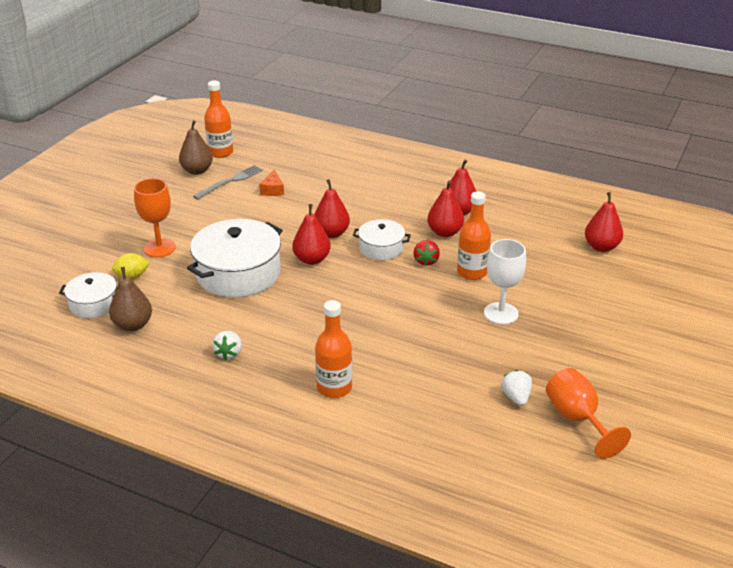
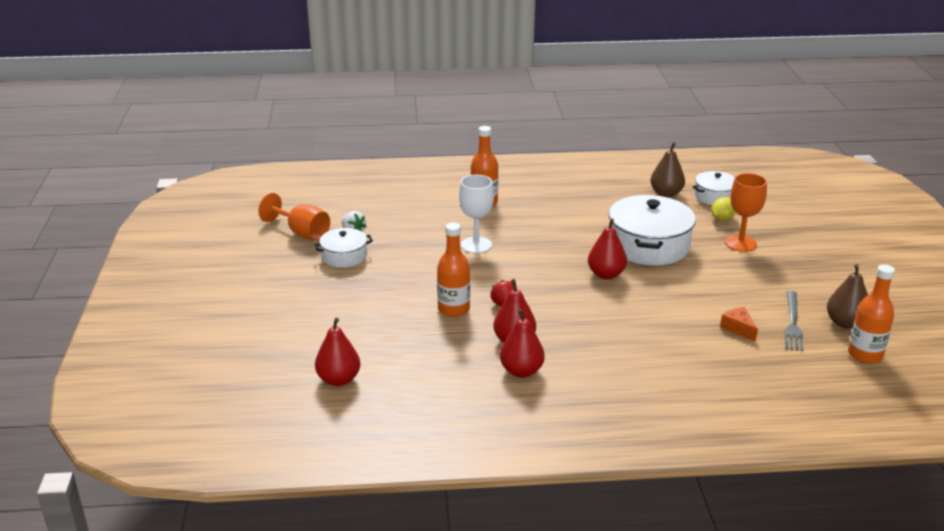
camera: 150 degrees right, 5 degrees down
(229, 353) = (577, 199): white strawberry -> none
(331, 233) = (620, 303): red pear -> none
(381, 248) = (558, 304): white pot -> white pot (344, 256)
(501, 313) = (402, 283): white goblet -> white goblet (476, 245)

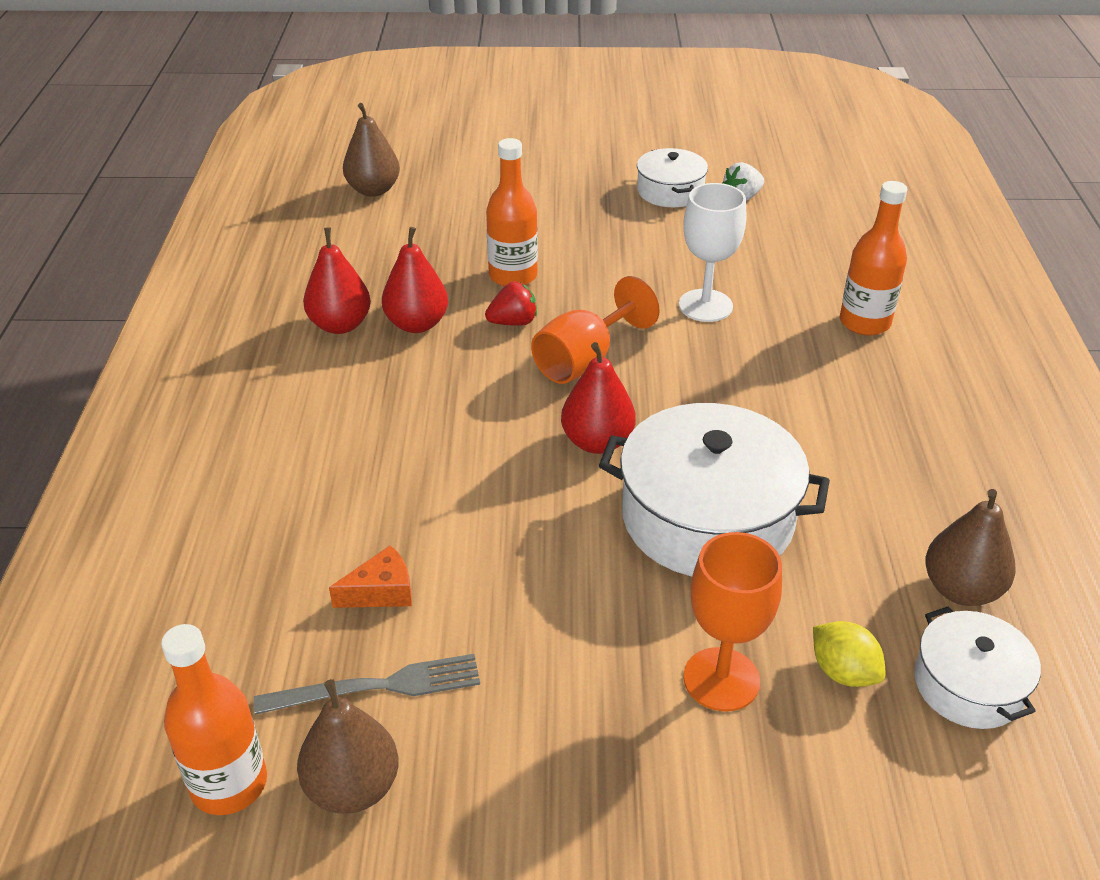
camera: 95 degrees right, 10 degrees up
(302, 233) = (737, 159): orange goblet -> orange goblet (584, 360)
(338, 380) = (373, 190): red pear -> brown pear
(793, 323) = (377, 686): grey fork -> grey fork turned 150 degrees clockwise

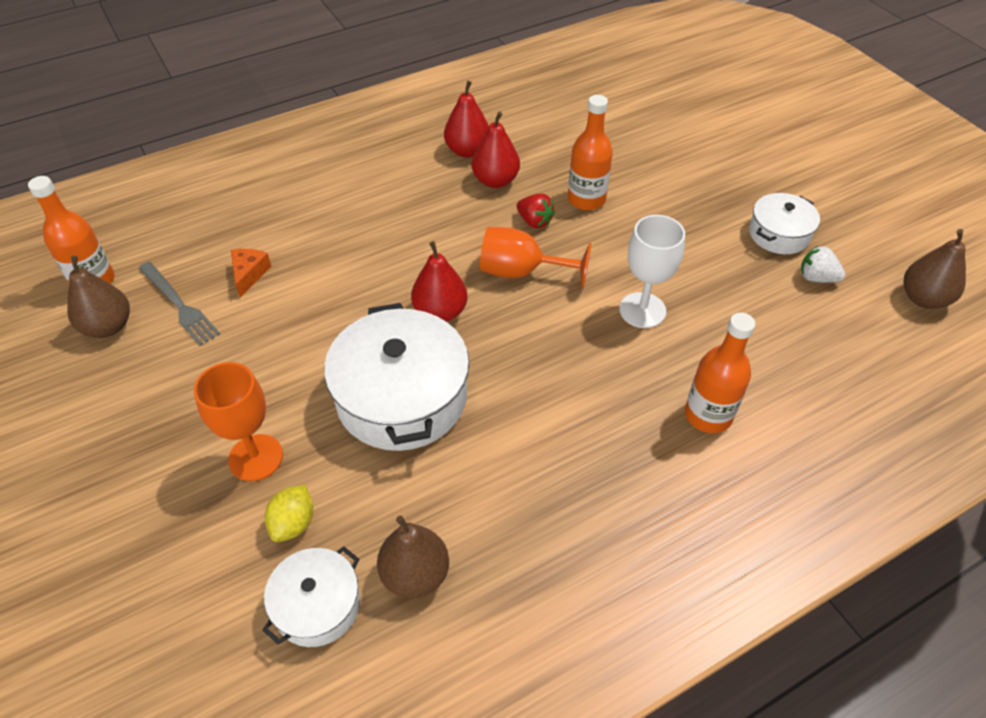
camera: 60 degrees right, 10 degrees up
(373, 190) = (622, 97): brown pear -> brown pear (923, 299)
(381, 592) = (249, 274): orange cheese -> orange cheese turned 120 degrees counterclockwise

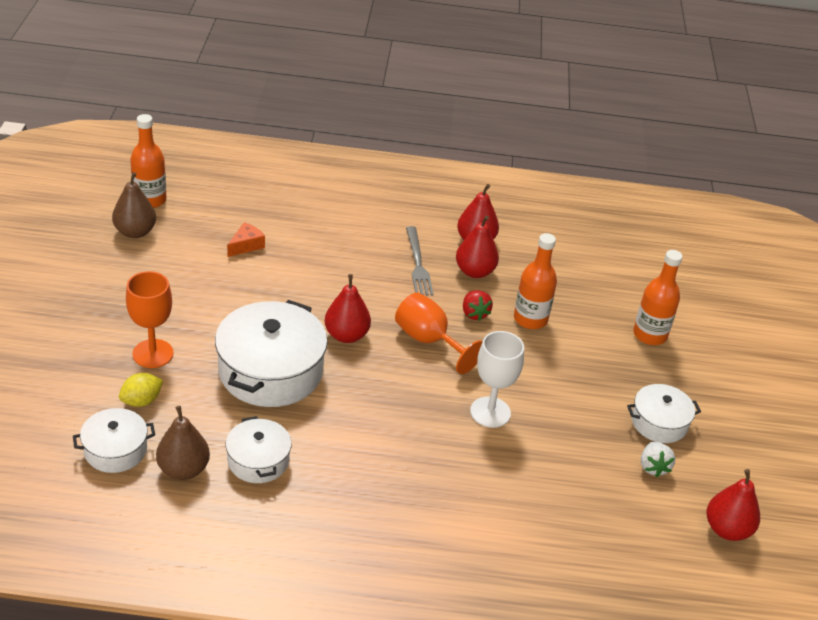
camera: 30 degrees right, 10 degrees down
(179, 305) = (187, 241): grey fork -> grey fork (418, 264)
(483, 507) = (258, 460): none -> white pot
(708, 415) = (463, 500): orange bottle -> orange bottle (649, 335)
(816, 278) = (653, 467): white strawberry -> white strawberry turned 150 degrees counterclockwise
(923, 299) = (727, 529): brown pear -> red pear

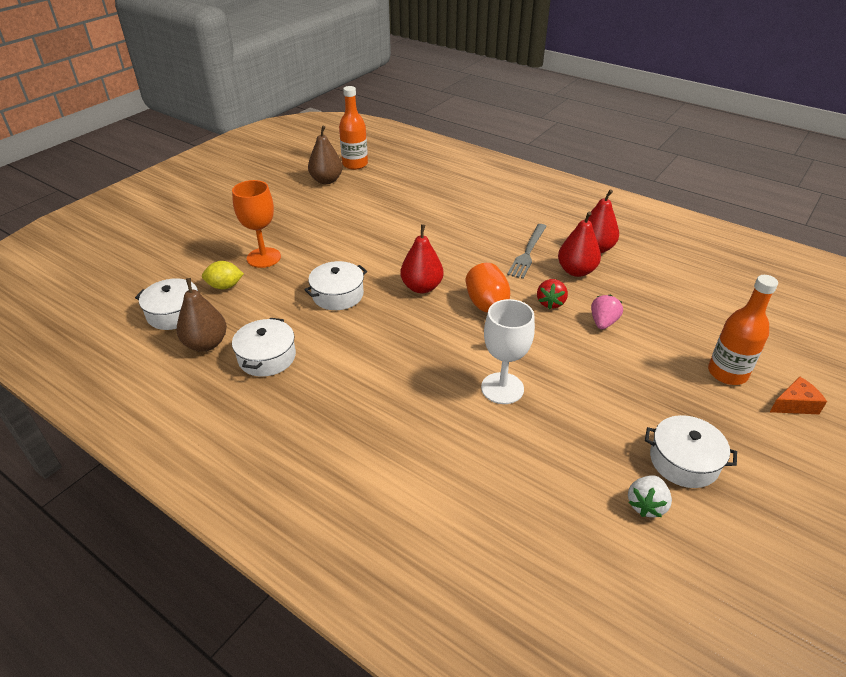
camera: 35 degrees right, 0 degrees up
(246, 245) = (397, 207): orange cheese -> orange cheese (795, 404)
(270, 371) = (338, 295): white pot -> white pot, size x0.55
(530, 319) = (603, 322): orange bottle -> pink strawberry
(727, 529) = (700, 615): red pear -> none

